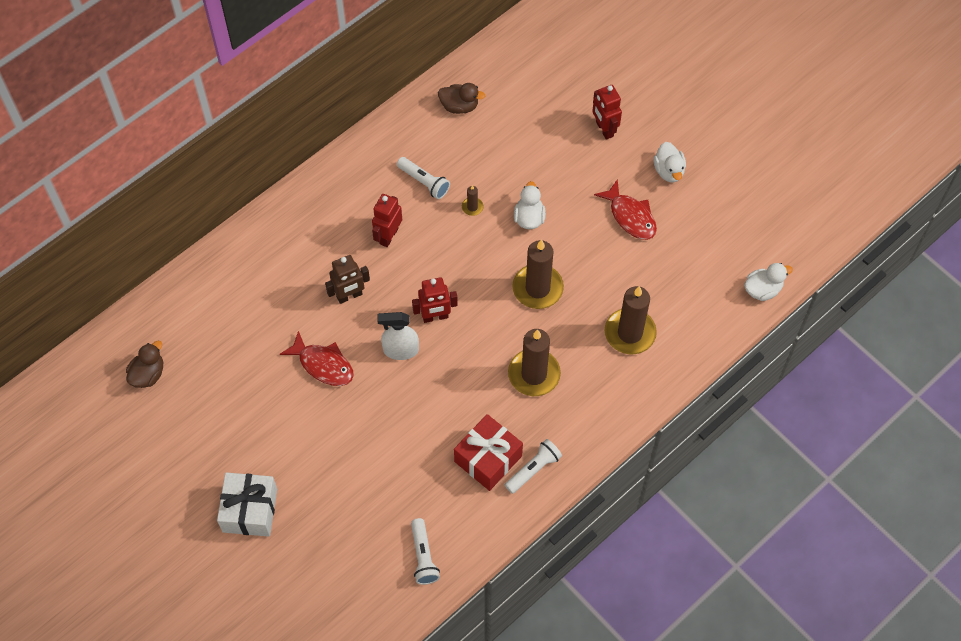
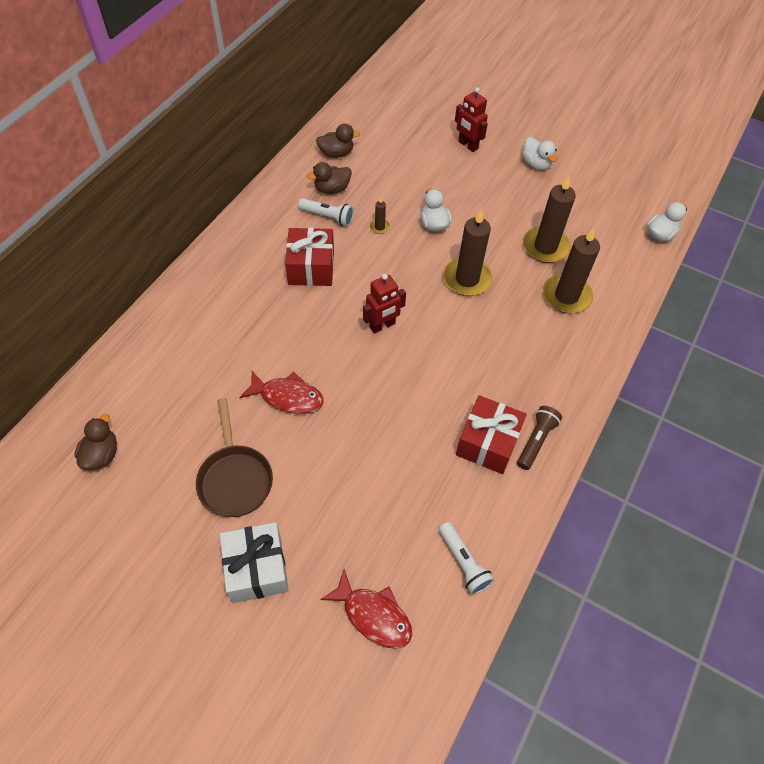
camera: 20 degrees left, 5 degrees down
(254, 428) = (235, 478): none -> brown pan
(349, 296) = (292, 327): brown robot -> none
(388, 236) = (311, 267): red robot -> red gift
(400, 350) = (360, 364): white spray bottle -> none
(439, 149) = (332, 189): none -> brown duck
(533, 469) = (536, 441): white flashlight -> brown flashlight
(534, 374) = (497, 353): brown candle -> brown candle (545, 247)
(630, 216) = (521, 204): red fish -> red fish (373, 615)

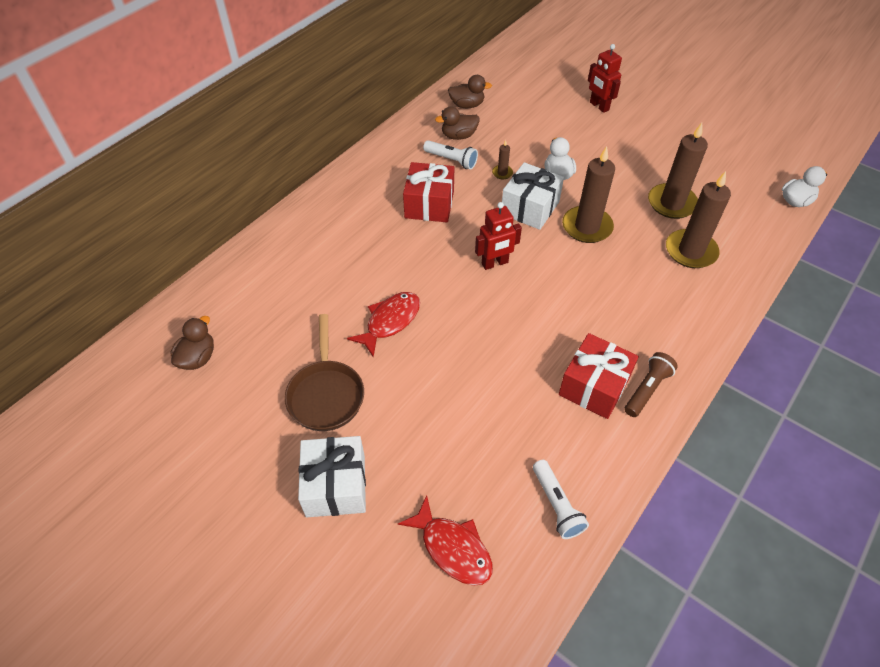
camera: 10 degrees right, 5 degrees down
(288, 397) = (390, 321): red fish -> red fish turned 75 degrees counterclockwise
(410, 263) = (530, 208): none -> white gift
(536, 164) = (667, 127): white duck -> none

